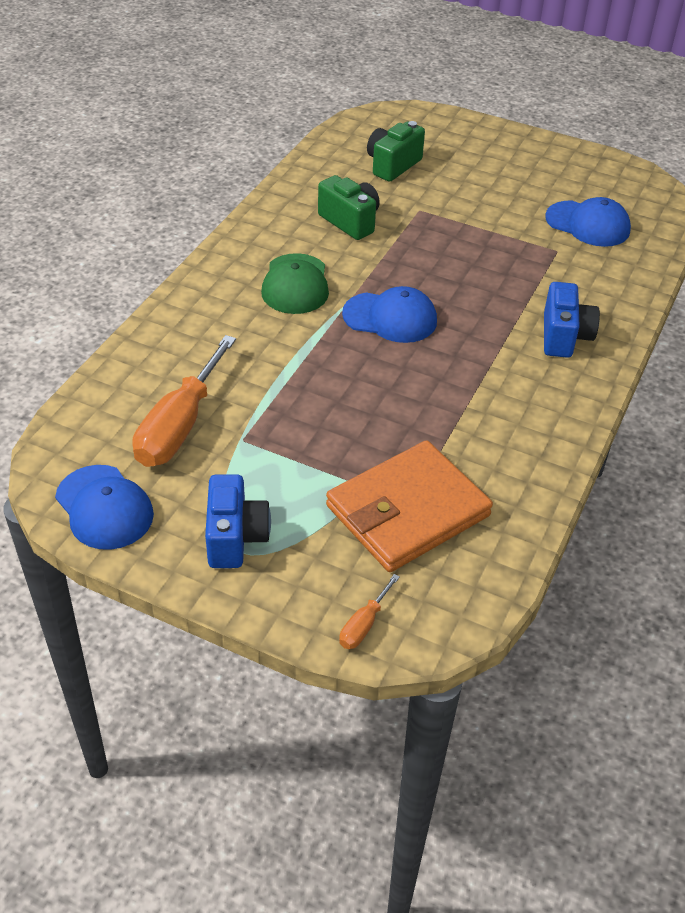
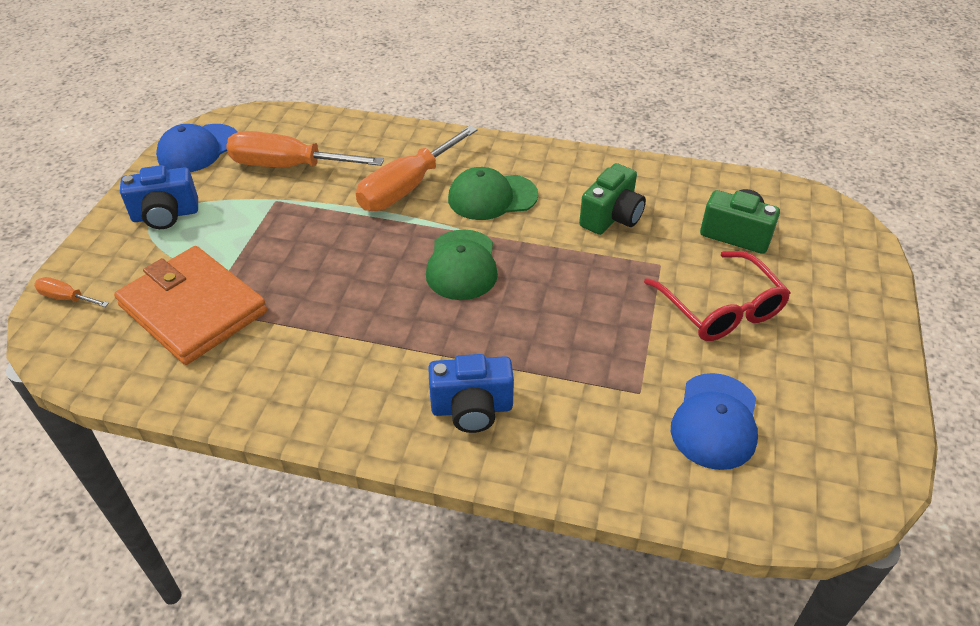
camera: 80 degrees right, 0 degrees up
(257, 338) = (407, 187): none -> orange screwdriver
(390, 318) = (462, 265): blue cap -> green cap
(477, 194) = (721, 309): none -> red glasses

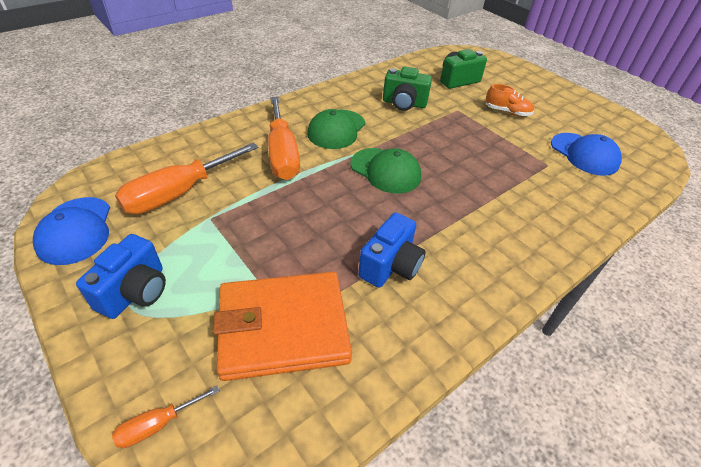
camera: 55 degrees left, 0 degrees up
(472, 409) = (517, 230): blue camera -> blue camera (390, 266)
(611, 217) = (404, 103): green camera -> green camera turned 120 degrees clockwise
(721, 309) = (507, 112): red glasses -> orange shoe

